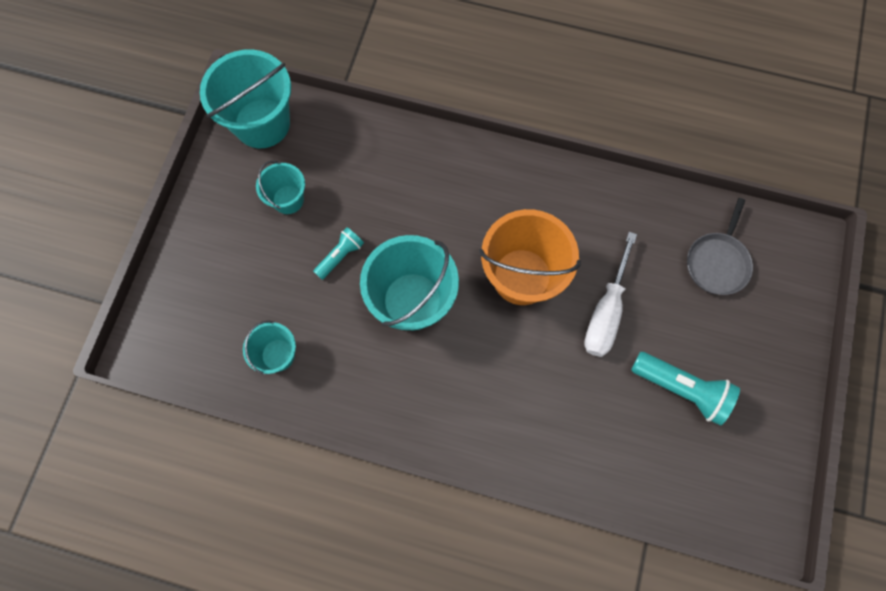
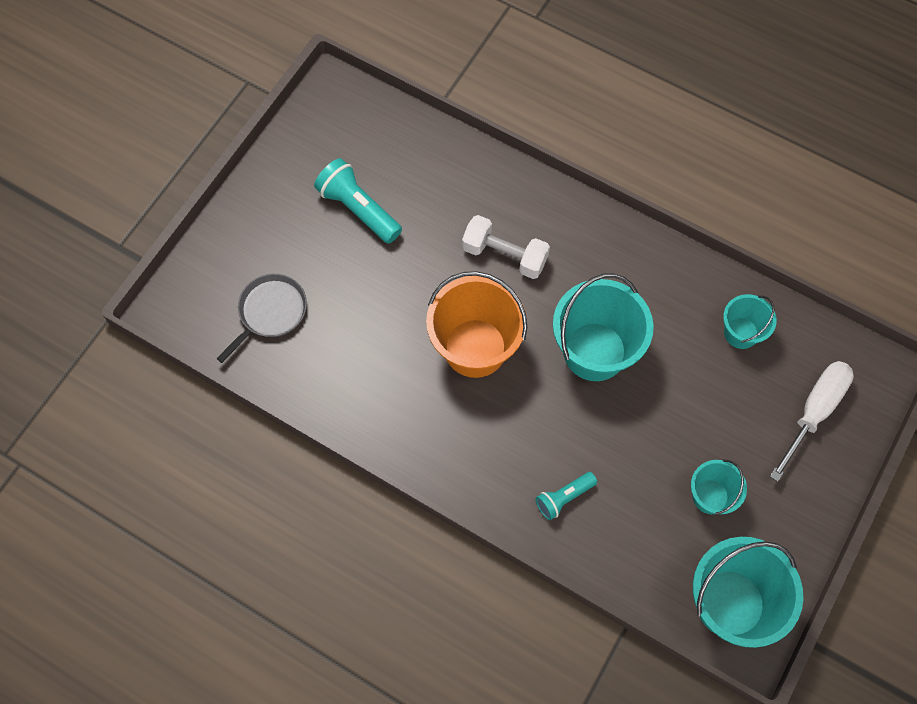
camera: 165 degrees left, 5 degrees down
(340, 256) = (661, 417): turquoise flashlight -> turquoise flashlight (564, 497)
(522, 377) = (504, 255): none -> white dumbbell
(606, 311) = (402, 294): white screwdriver -> white screwdriver (814, 412)

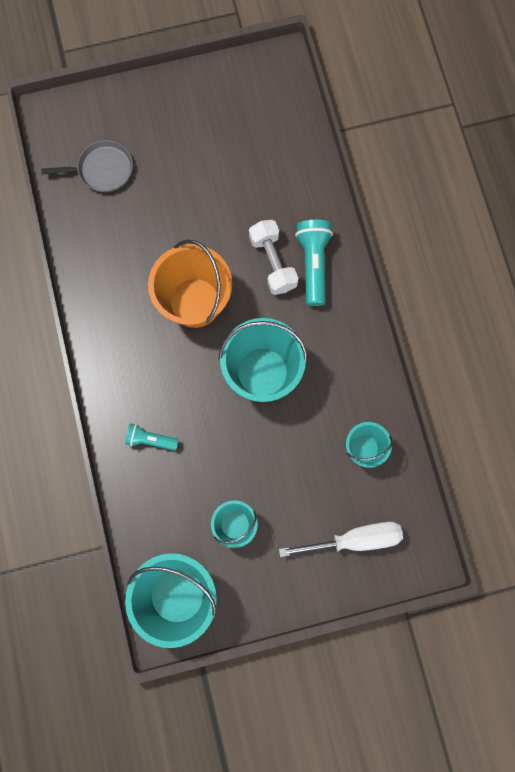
camera: 45 degrees right, 10 degrees up
(358, 209) = (217, 153): turquoise flashlight -> turquoise flashlight (313, 264)

